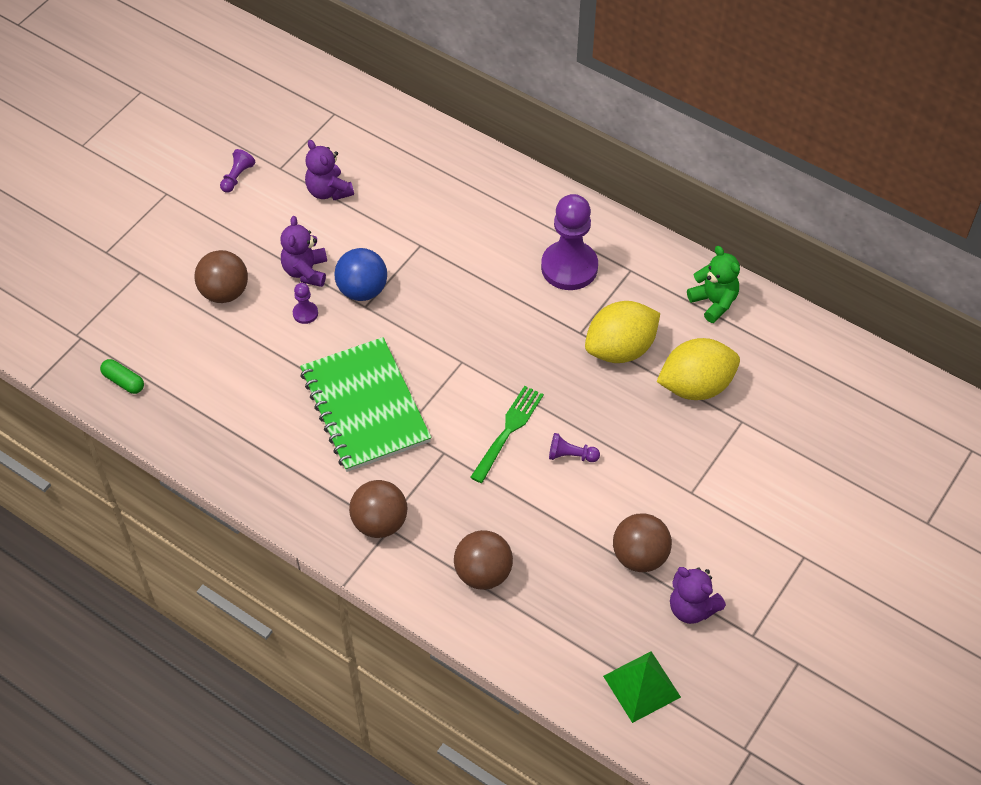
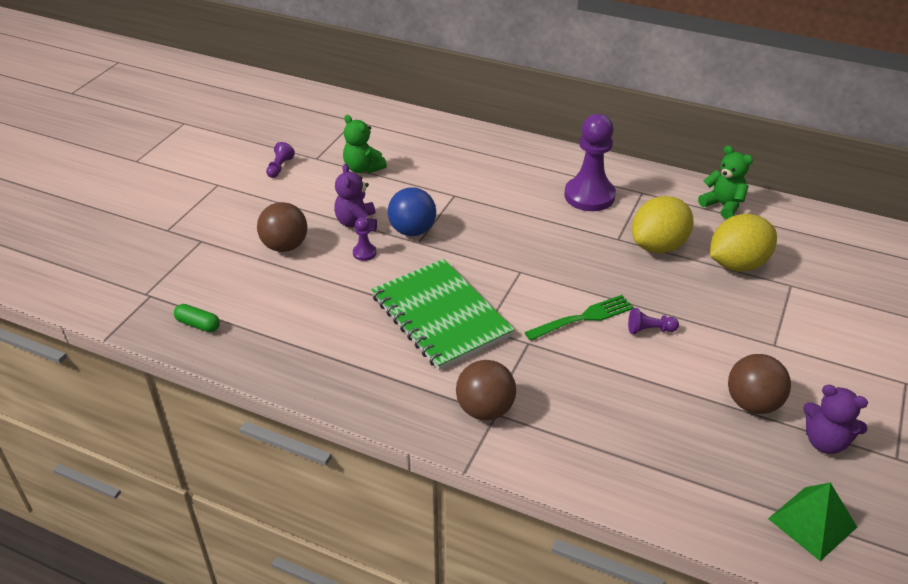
camera: 10 degrees left, 15 degrees down
(328, 191) = (363, 168): purple teddy bear -> green teddy bear
(483, 573) = (605, 440): brown ball -> none
(508, 431) = (583, 318): green fork -> green fork turned 45 degrees clockwise

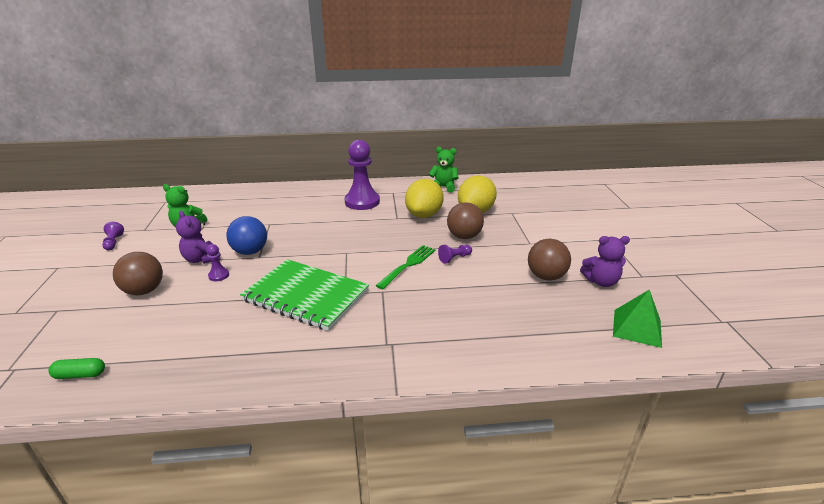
camera: 30 degrees left, 10 degrees down
(485, 409) = (382, 344): brown ball -> brown ball (464, 236)

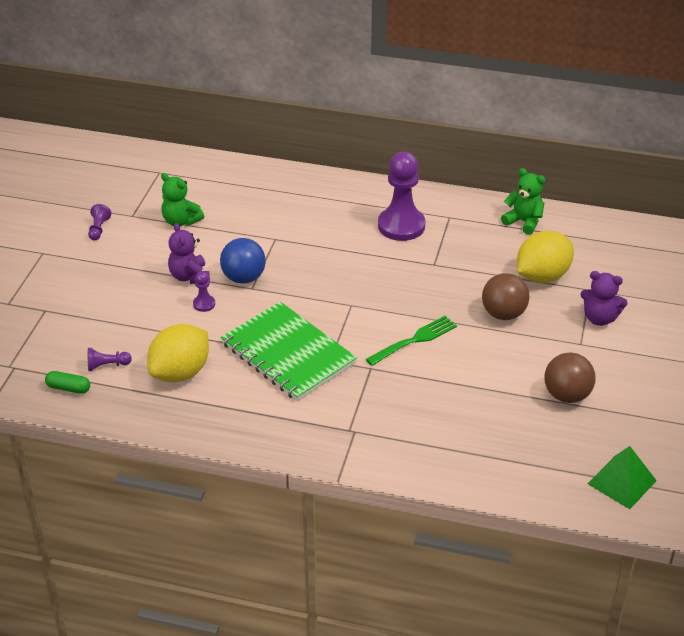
camera: 20 degrees right, 10 degrees up
(144, 291) = (127, 306): brown ball -> none
(424, 215) = (471, 267): yellow lemon -> yellow lemon (180, 373)
(454, 258) = (473, 344): purple pawn -> purple pawn (107, 365)
(601, 282) = (627, 418): purple teddy bear -> purple teddy bear (599, 318)

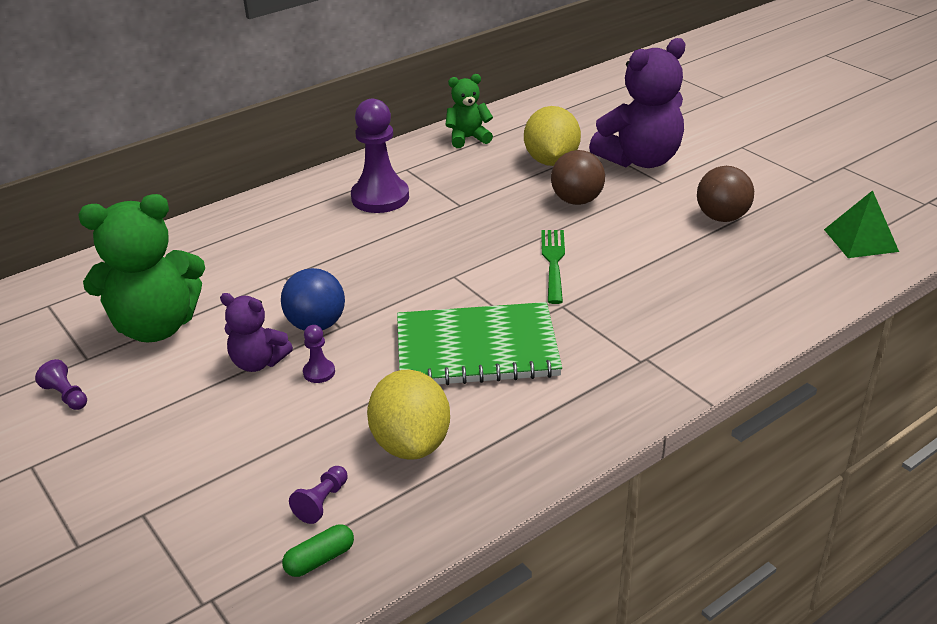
camera: 50 degrees left, 5 degrees down
(181, 221) = (156, 327): green teddy bear -> green teddy bear, size x1.86
(599, 318) = (640, 160): purple teddy bear -> purple teddy bear, size x1.86

